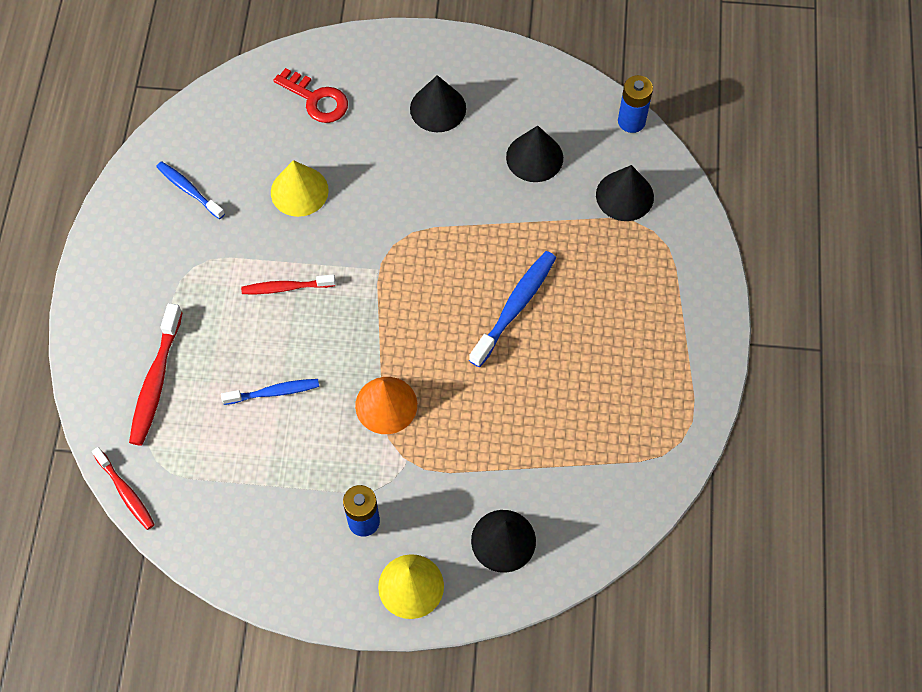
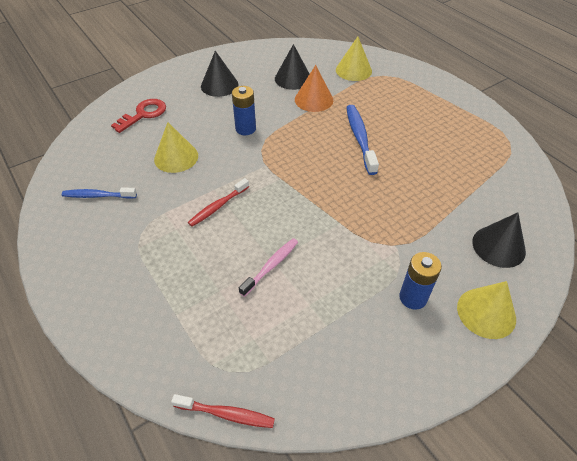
camera: 40 degrees left, 15 degrees down
(156, 381) = (178, 318): red toothbrush -> none
(274, 392) = (271, 266): blue toothbrush -> pink toothbrush
(316, 100) = (143, 114): red key -> red key turned 45 degrees counterclockwise
(386, 405) = (348, 225): orange cone -> orange cone (314, 99)
(624, 195) = (353, 70): black cone -> yellow cone
(631, 121) = (321, 45): blue battery -> blue battery (245, 129)

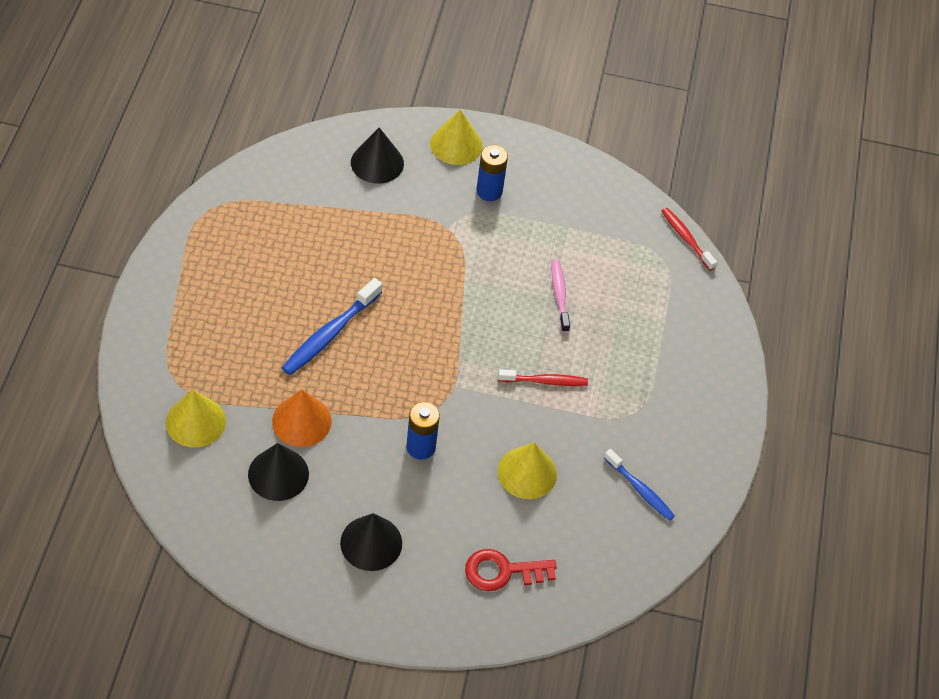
camera: 140 degrees left, 5 degrees up
(271, 266) = (559, 295): pink toothbrush -> pink toothbrush turned 90 degrees clockwise

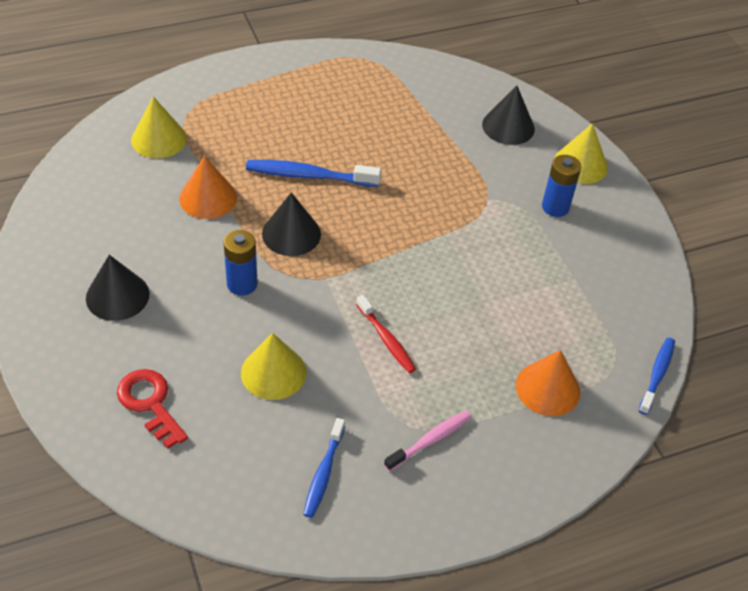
camera: 60 degrees right, 5 degrees down
(278, 474) = (145, 207): black cone -> black cone (291, 234)
(559, 295) = (492, 306): pink toothbrush -> pink toothbrush (430, 440)
(655, 310) = (547, 388): none -> orange cone
(686, 238) = (657, 375): red toothbrush -> blue toothbrush

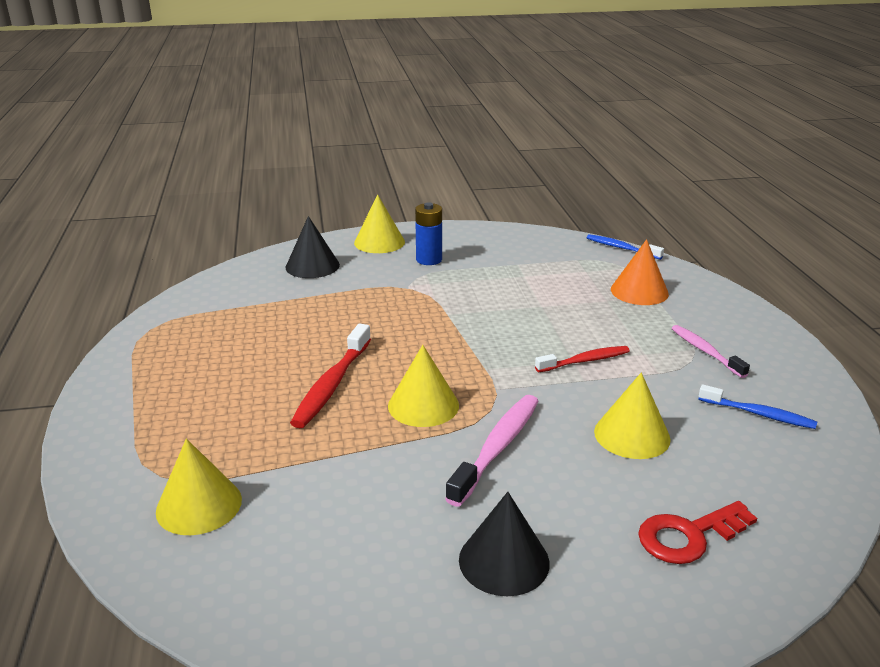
camera: 75 degrees left, 20 degrees down
(208, 198) = (339, 465): orange cone -> none
(242, 284) = (497, 448): blue battery -> pink toothbrush
(291, 234) = (423, 405): black cone -> yellow cone
(309, 176) = (332, 385): blue toothbrush -> red toothbrush

